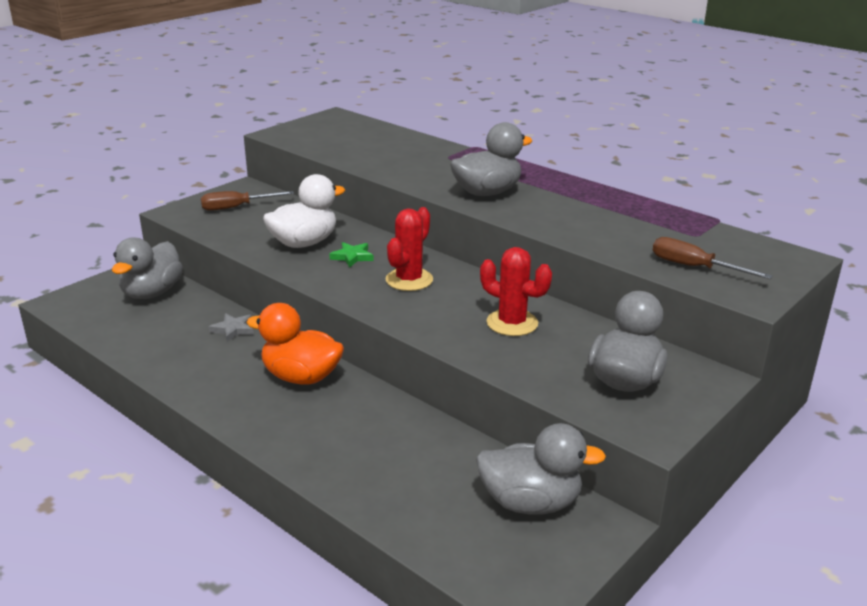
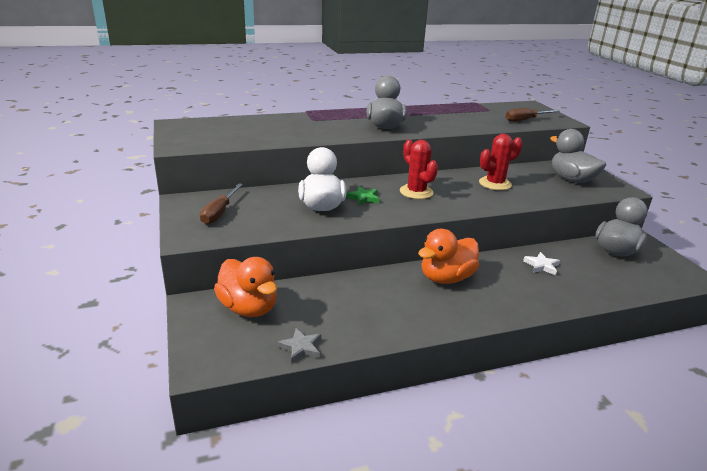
camera: 60 degrees left, 0 degrees up
(152, 293) = (249, 308): grey duck -> orange duck
(233, 329) = (354, 286): grey star -> grey star (301, 347)
(404, 439) = (541, 266): none -> white star

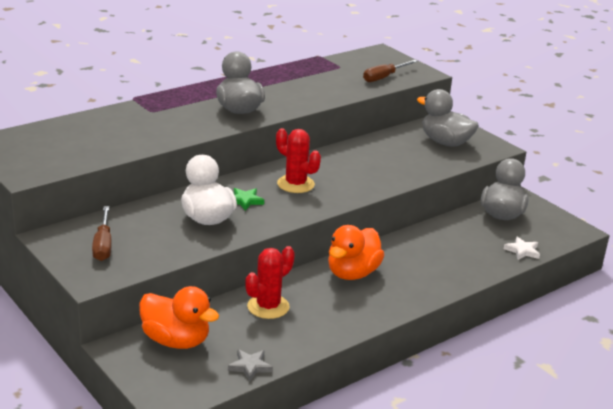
camera: 20 degrees left, 0 degrees up
(495, 184) = (371, 160): red cactus -> red cactus (268, 307)
(541, 266) = (437, 243): white star -> white star (522, 251)

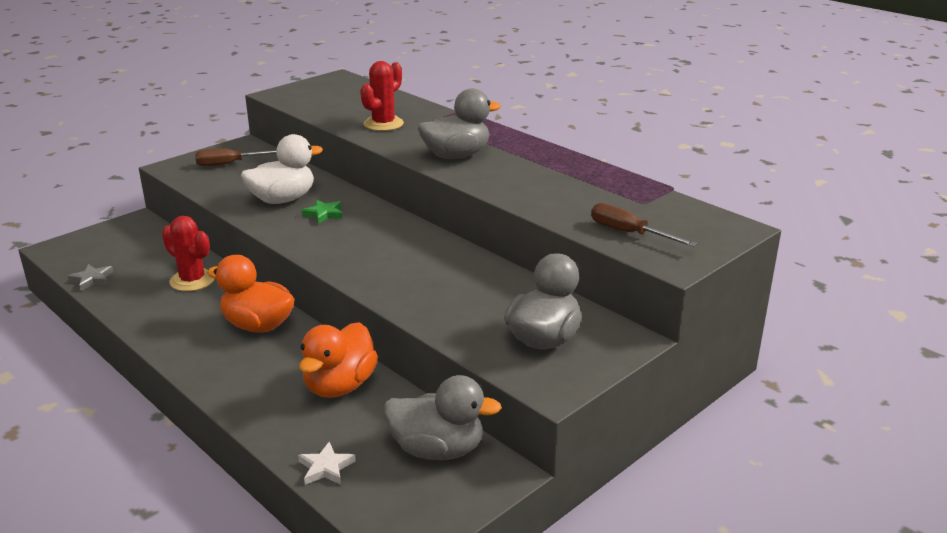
camera: 85 degrees right, 0 degrees up
(176, 341) = (142, 242): orange duck -> orange duck (340, 386)
(295, 184) = (370, 237): red cactus -> red cactus (383, 124)

